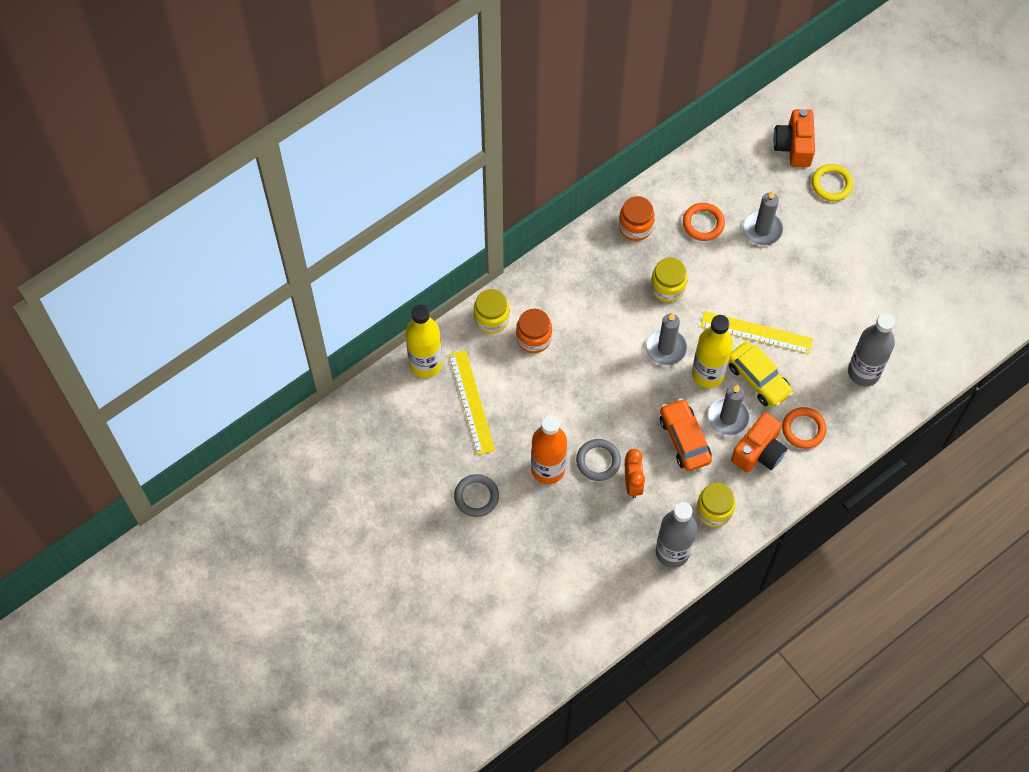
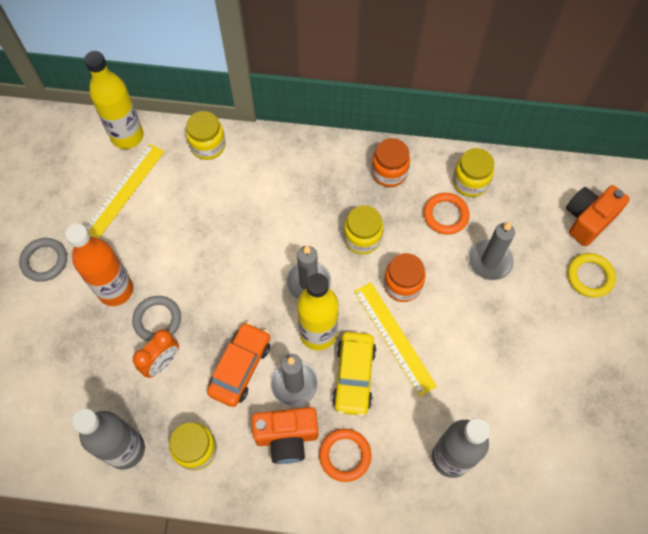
camera: 45 degrees right, 0 degrees up
(533, 338) = (220, 186): orange jar -> orange jar (402, 285)
(695, 186) = (470, 182): none -> yellow jar

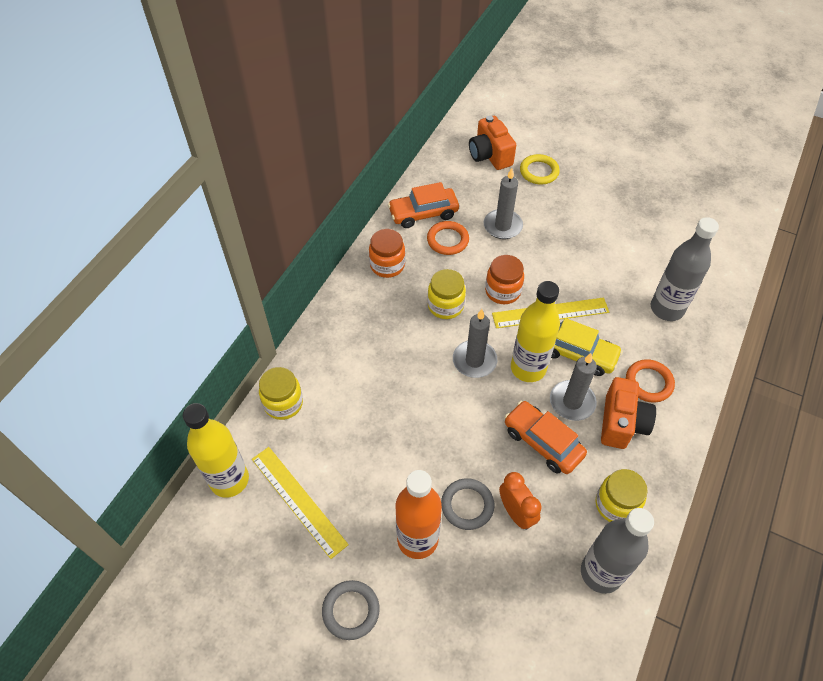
camera: 70 degrees left, 10 degrees down
(470, 182) = (423, 213): yellow jar -> orange car

